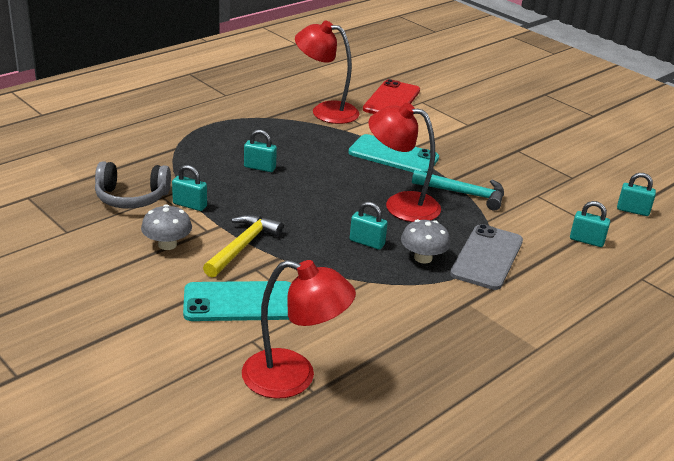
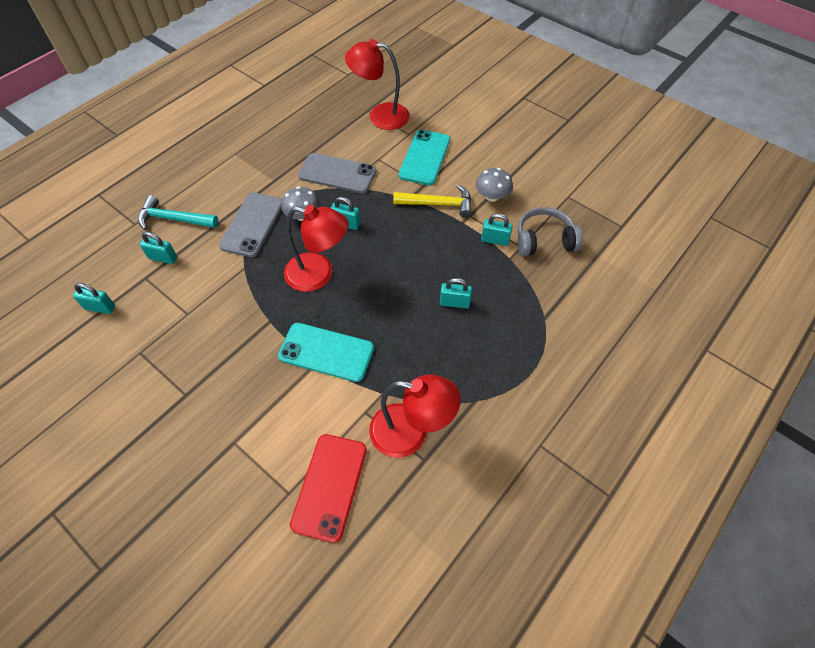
camera: 175 degrees right, 25 degrees up
(239, 302) = (425, 157): turquoise phone -> turquoise phone turned 60 degrees counterclockwise
(242, 246) = (438, 204): yellow hammer -> yellow hammer turned 105 degrees counterclockwise
(375, 299) = (337, 174): none -> grey phone
(464, 194) = (259, 301): turquoise hammer -> turquoise hammer (173, 219)

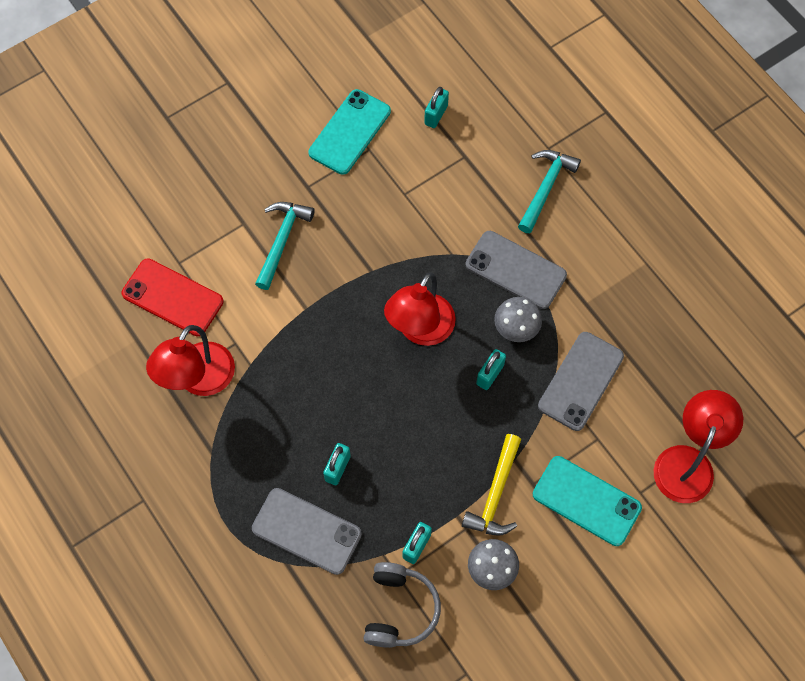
camera: 105 degrees right, 10 degrees up
(163, 258) = (488, 174): turquoise padlock -> none
(249, 401) = (282, 240): none -> turquoise hammer
(326, 352) = (315, 320): turquoise phone -> turquoise phone (350, 132)
(513, 311) = (306, 531): none -> grey phone

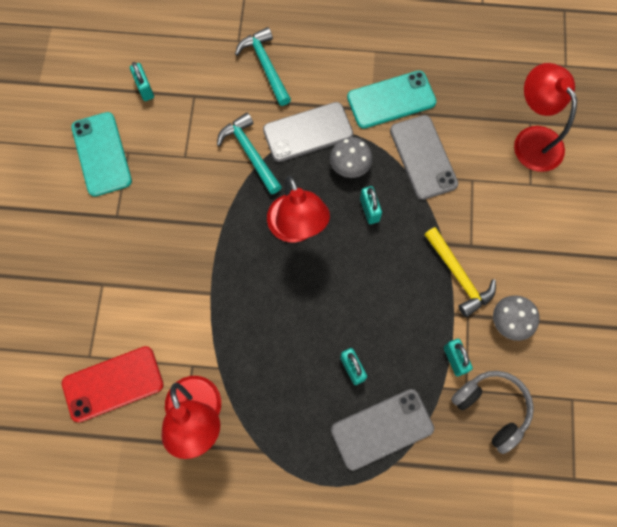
camera: 50 degrees left, 5 degrees up
(282, 240) = (141, 268): turquoise hammer -> turquoise hammer (250, 153)
(586, 501) = (510, 222): turquoise phone -> turquoise phone (391, 100)

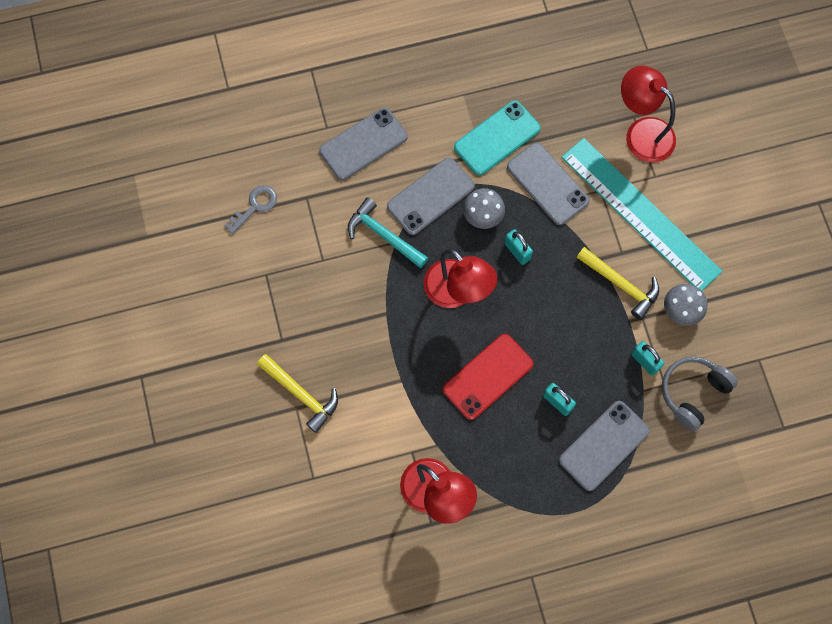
camera: 20 degrees left, 0 degrees up
(102, 154) = (241, 285): turquoise phone -> none
(112, 273) = (301, 394): none -> yellow hammer
(113, 383) = (346, 494): red phone -> red phone (487, 376)
(144, 88) = (255, 206): turquoise padlock -> grey key
(265, 65) = (363, 144): turquoise hammer -> grey phone
(492, 408) = (692, 392): grey headphones -> grey headphones turned 75 degrees counterclockwise
(502, 215) = (640, 214): none -> turquoise ruler

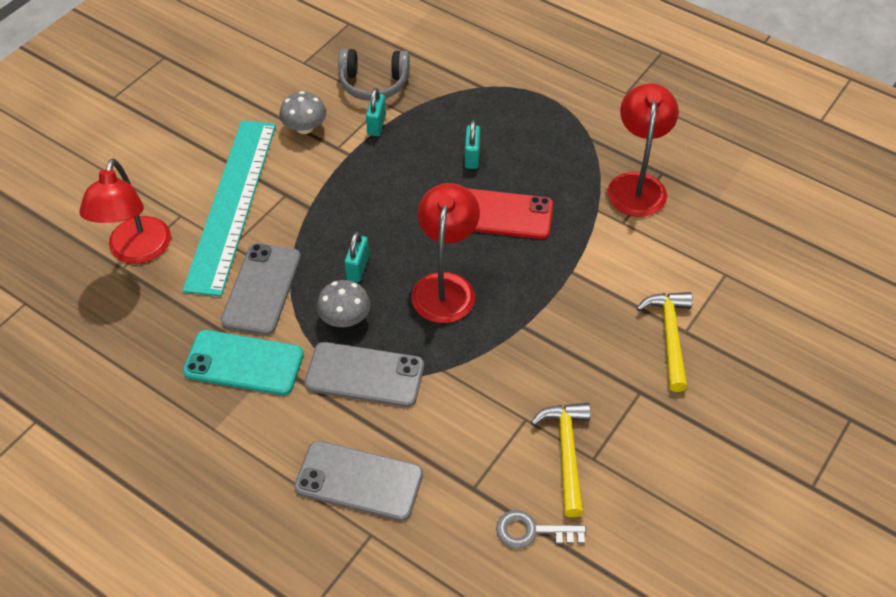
camera: 130 degrees left, 20 degrees down
(383, 235) = (446, 385): turquoise hammer -> none
(604, 445) = (476, 109): grey phone -> none
(621, 285) = (319, 177): yellow hammer -> yellow hammer (566, 453)

